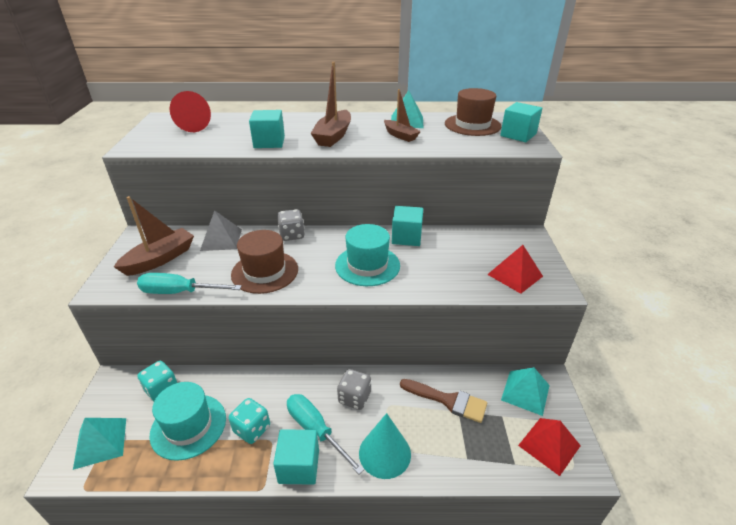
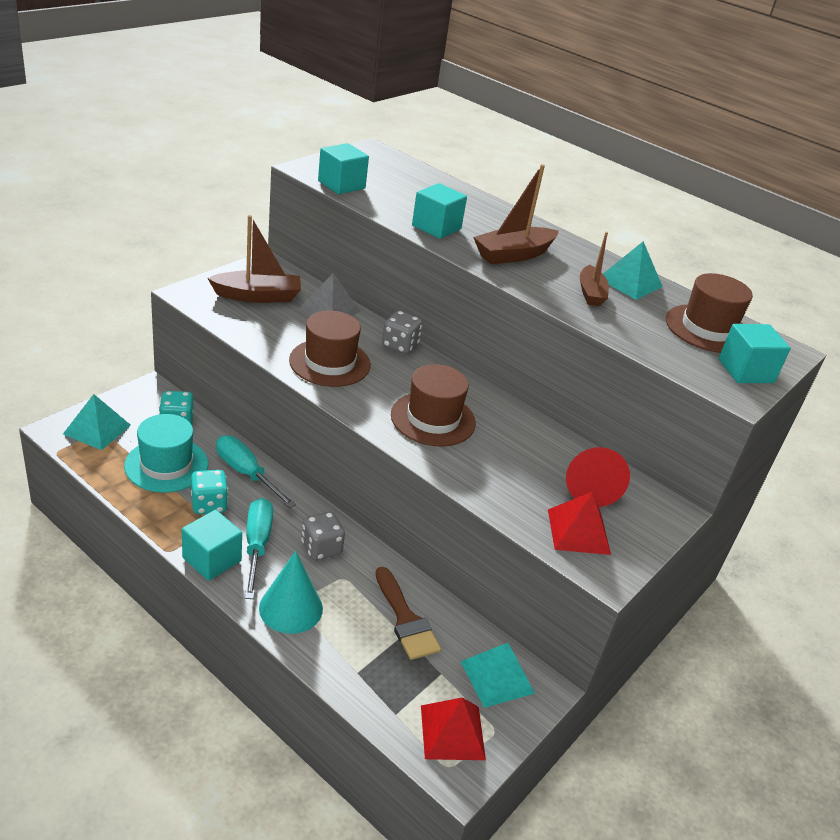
camera: 35 degrees right, 0 degrees up
(179, 292) = (239, 334): turquoise screwdriver -> turquoise screwdriver (246, 473)
(190, 126) = (387, 171): red cone -> red cone (589, 485)
(367, 265) = (433, 419): turquoise hat -> brown hat
(406, 237) = (516, 420): turquoise cube -> turquoise cube (341, 185)

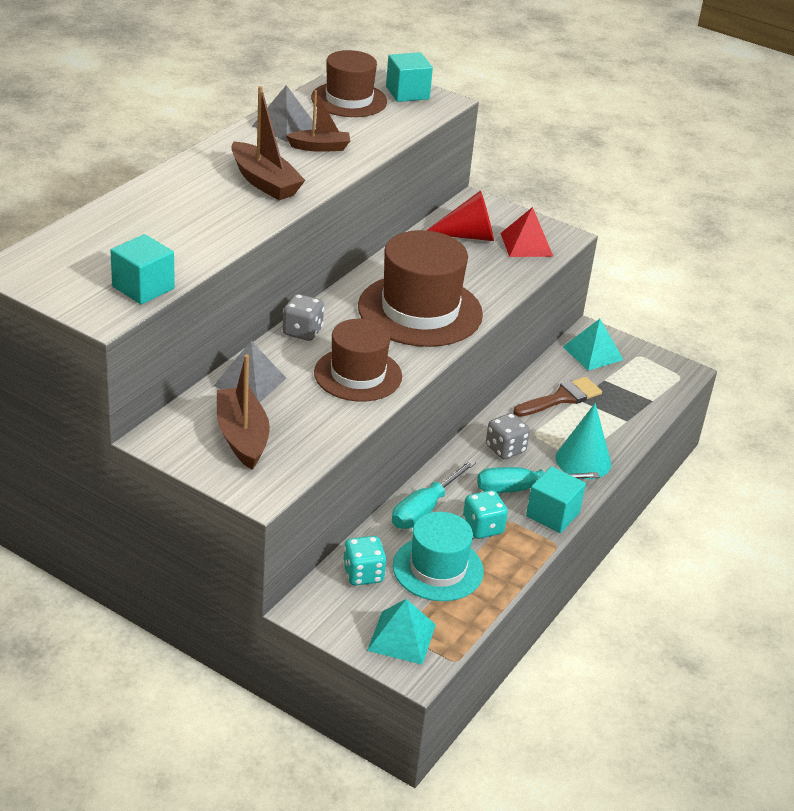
camera: 95 degrees left, 0 degrees up
(433, 419) = (420, 311): brown hat -> brown hat, size x1.51
(436, 227) = (226, 224): turquoise cube -> none
(452, 732) = (652, 374): red pyramid -> none
(630, 282) = (284, 126): turquoise pyramid -> grey pyramid

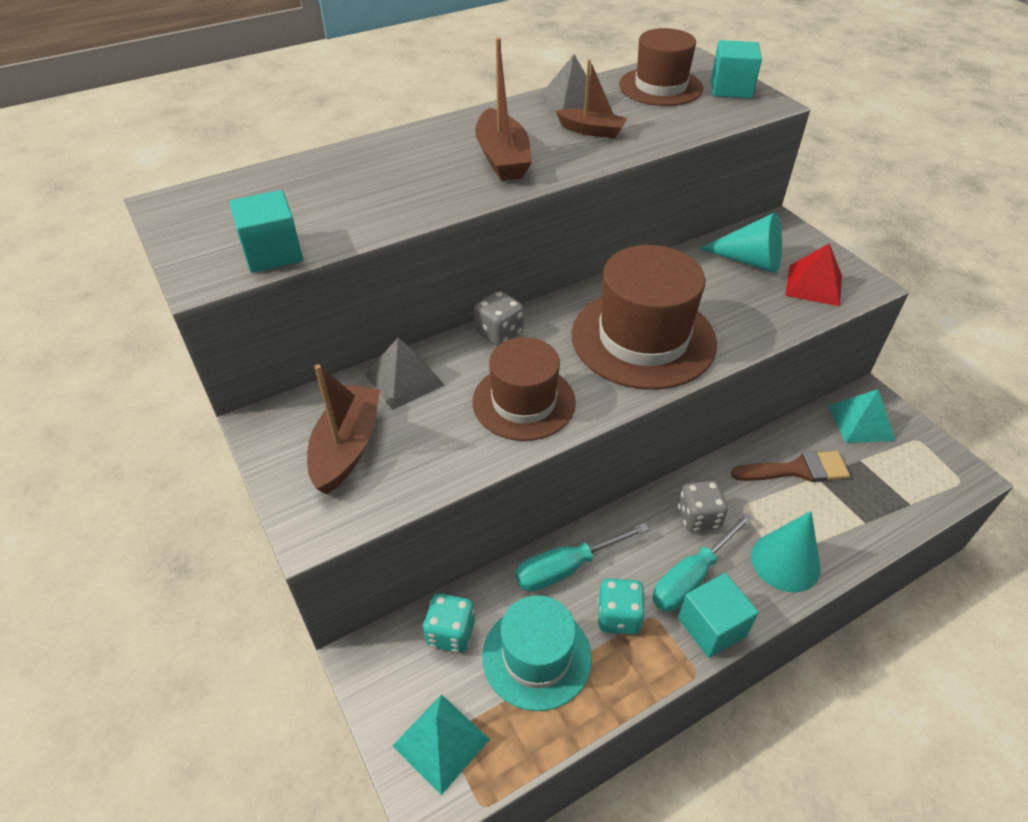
camera: 30 degrees right, 10 degrees up
(467, 236) = (749, 261): red cone -> turquoise cone
(521, 489) = (691, 577): turquoise screwdriver -> turquoise screwdriver turned 60 degrees counterclockwise

